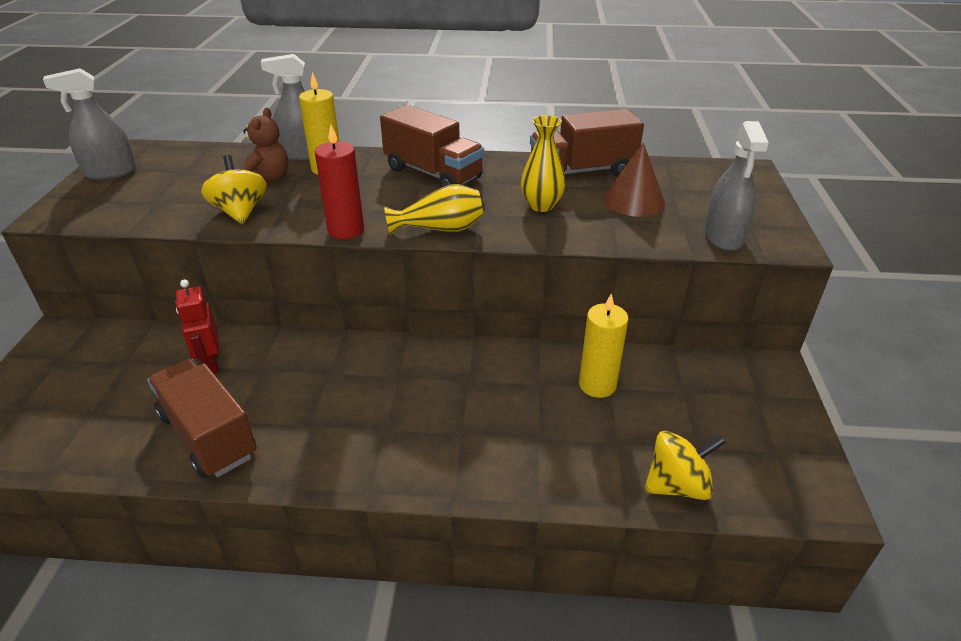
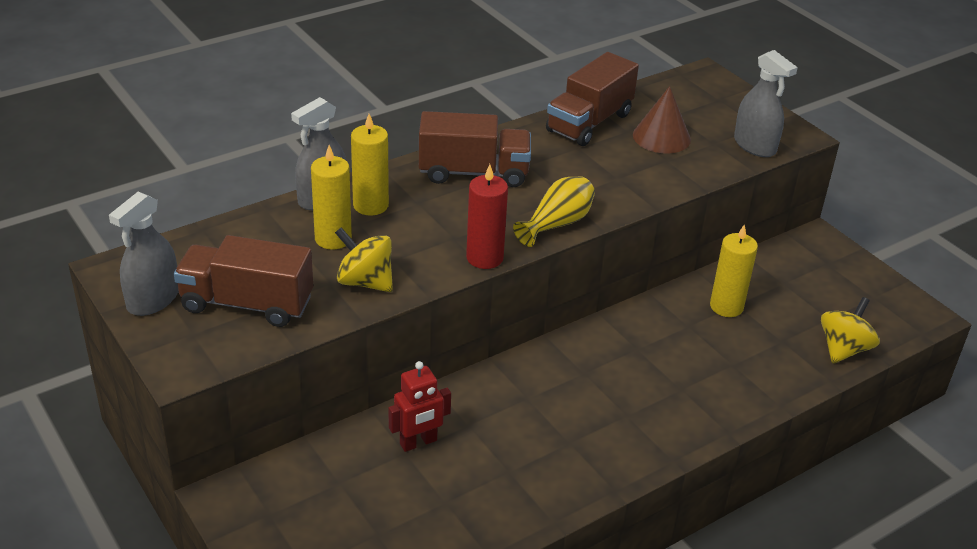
camera: 40 degrees left, 0 degrees up
(208, 435) = (505, 493): brown truck -> brown truck (247, 304)
(211, 363) = (418, 442): red robot -> red robot turned 60 degrees counterclockwise
(268, 179) = (333, 239): brown teddy bear -> yellow candle
(541, 205) = (602, 169): yellow vase -> none

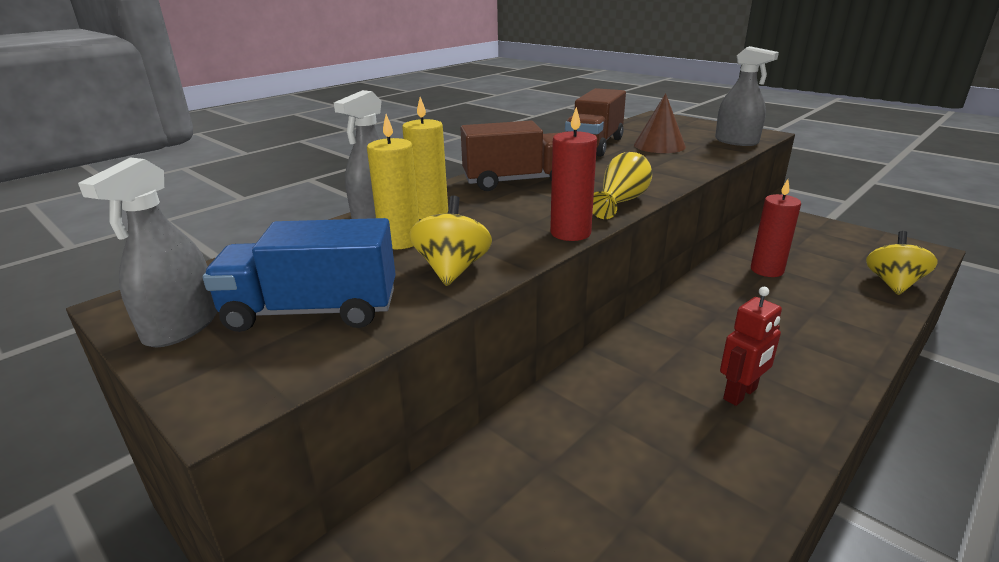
camera: 10 degrees left, 10 degrees down
(247, 304) = (312, 311): brown truck -> blue truck
(365, 282) = (452, 269): yellow spinning top -> yellow spinning top turned 75 degrees clockwise
(418, 442) = (556, 450): red robot -> red robot (740, 394)
(726, 306) = (767, 270): yellow candle -> red candle

